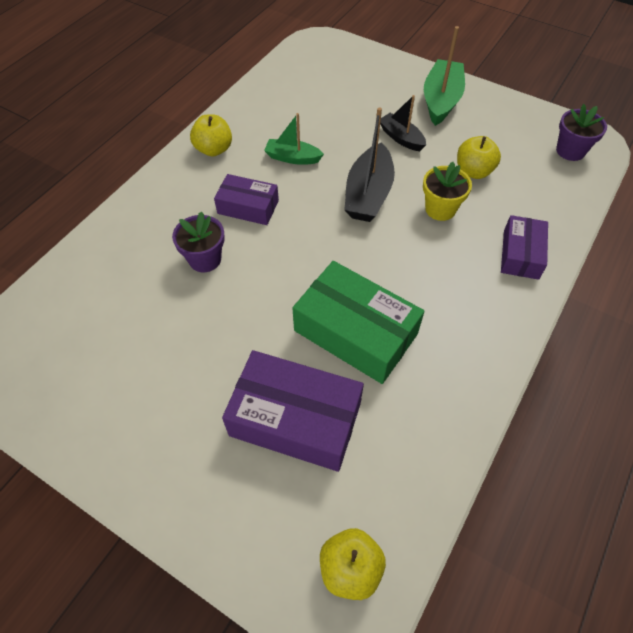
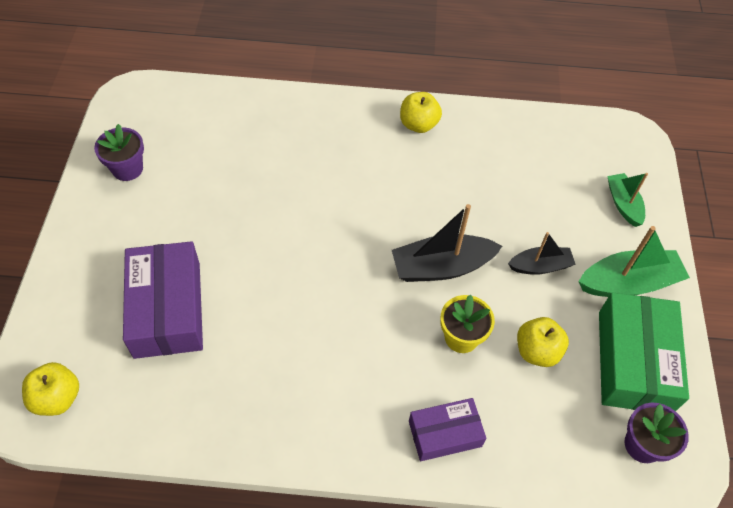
camera: 60 degrees right, 0 degrees up
(205, 259) = (291, 177): purple flower pot -> purple flower pot (127, 169)
(248, 207) = (366, 180): purple box -> none
(292, 158) = (448, 187): green boat -> green boat (623, 204)
(355, 332) = (272, 319): green box -> green box (633, 361)
(401, 138) = (540, 266): black boat -> black boat turned 60 degrees clockwise

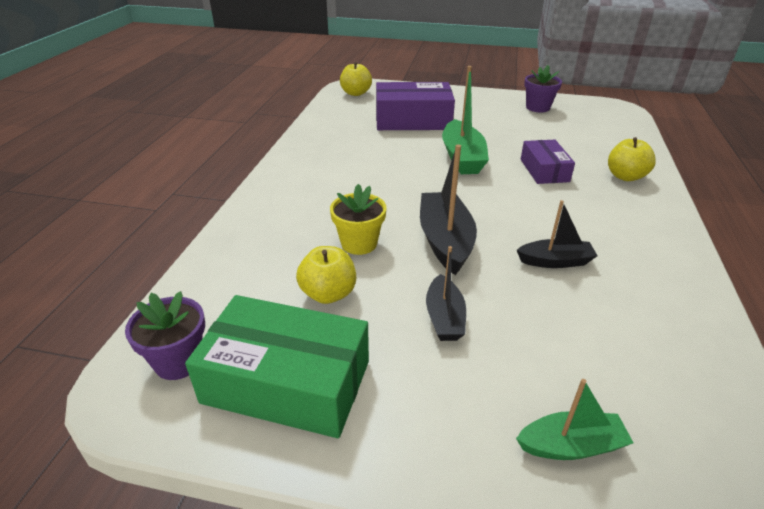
camera: 100 degrees right, 20 degrees down
(418, 124) = (655, 247): yellow apple -> yellow apple (625, 176)
(445, 434) = (265, 223): purple box -> purple box (544, 170)
(453, 190) = (555, 261): none -> black boat
(628, 283) = (411, 410): green boat -> green boat (462, 157)

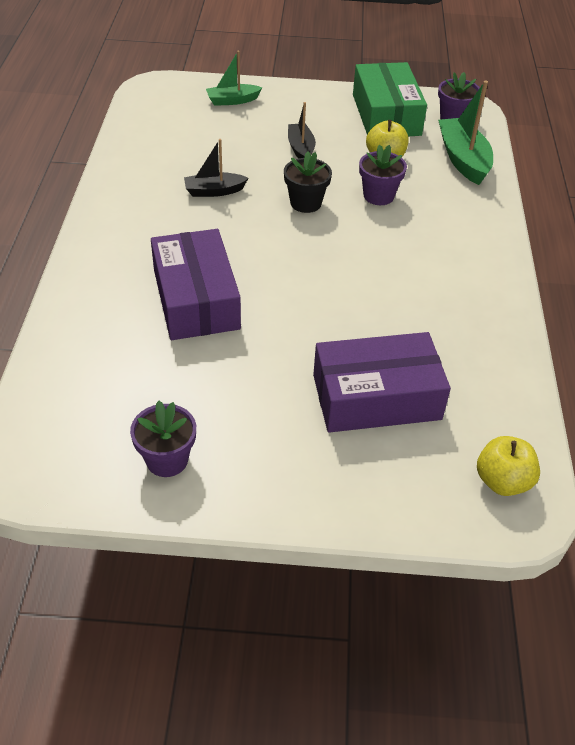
camera: 170 degrees right, 10 degrees up
(287, 381) = (386, 115): green box -> green box turned 75 degrees clockwise
(359, 243) = (378, 196): yellow flower pot -> purple flower pot
(445, 241) = (306, 203): black boat -> black flower pot
(462, 157) = (295, 314): green boat -> green boat (463, 159)
(544, 170) = (196, 299): purple box -> purple box, size x1.70
(625, 176) = (101, 296): yellow apple -> none

